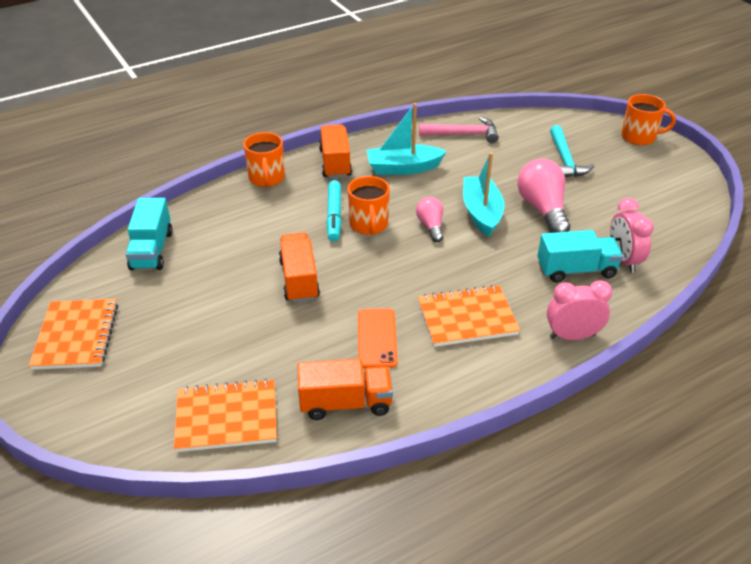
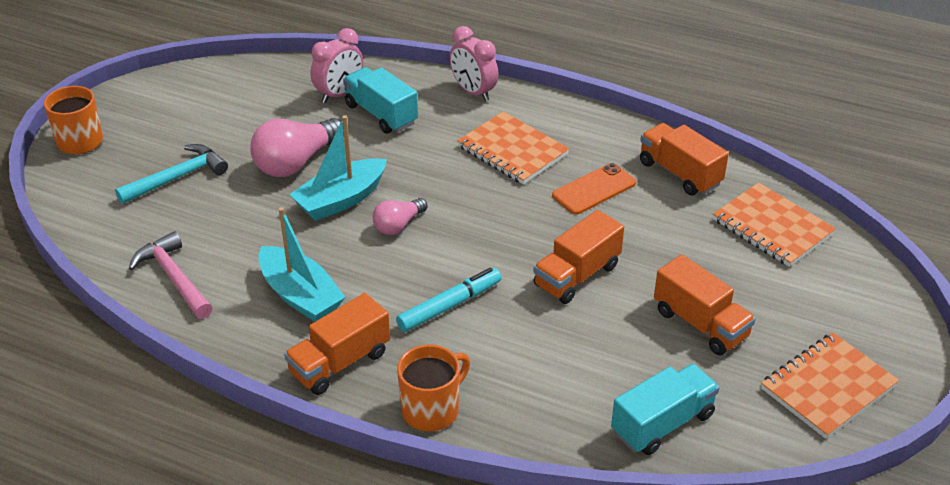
camera: 125 degrees left, 0 degrees up
(193, 311) = (700, 324): none -> orange truck
(369, 225) = (440, 270): orange mug -> none

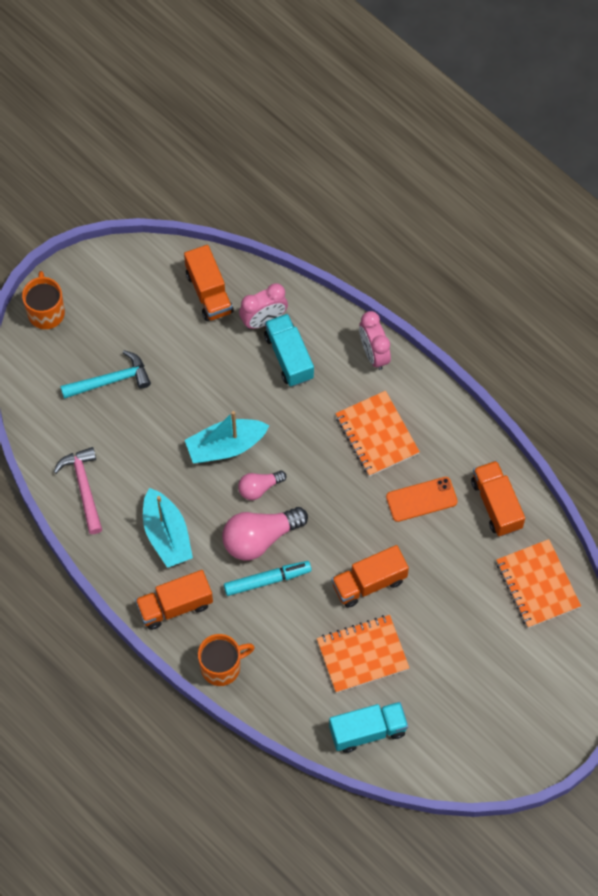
camera: 20 degrees right, 25 degrees up
(296, 162) = (205, 393): pink light bulb -> pink light bulb (260, 538)
(700, 324) = (435, 657): orange truck -> orange truck (209, 292)
(828, 387) = (494, 741): orange notebook -> orange notebook (362, 655)

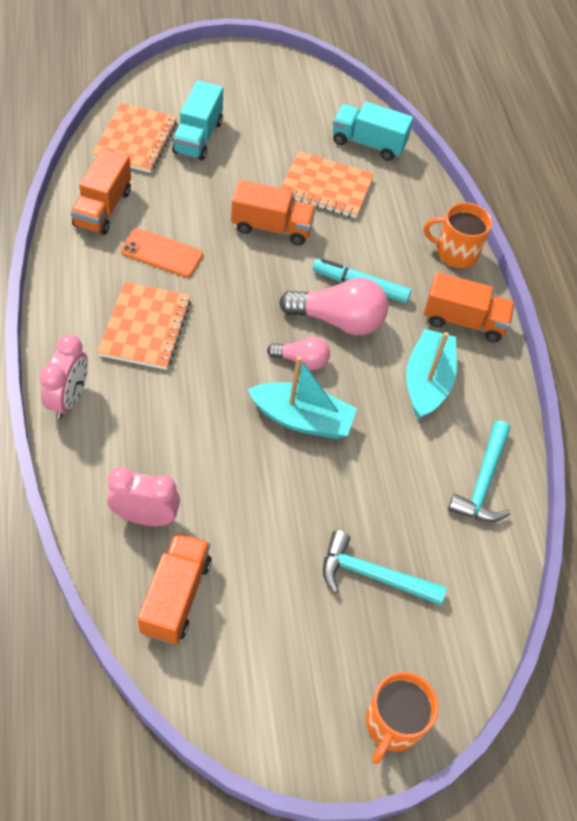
camera: 150 degrees left, 10 degrees down
(83, 487) = (483, 482): pink hammer -> turquoise hammer
(289, 357) = (156, 458): turquoise truck -> turquoise truck (198, 137)

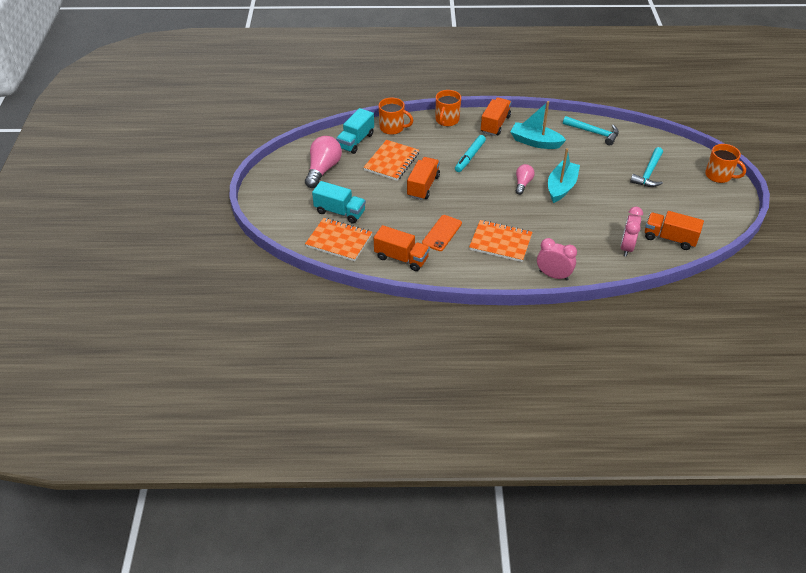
camera: 75 degrees left, 10 degrees down
(338, 320) = (495, 168): pink light bulb -> pink light bulb (323, 170)
(414, 184) = (392, 128): none -> orange mug

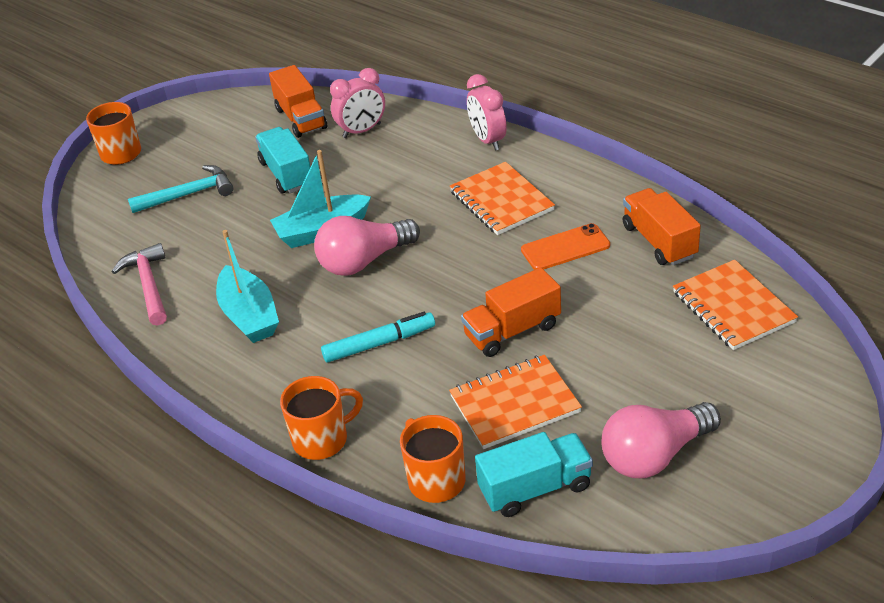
camera: 135 degrees left, 5 degrees down
(340, 212) = (692, 354): turquoise truck -> turquoise truck (286, 174)
(495, 124) = (258, 383): orange truck -> none
(523, 184) = (364, 261): pink light bulb -> pink light bulb, size x1.76
(594, 133) = (148, 285): turquoise hammer -> pink hammer

